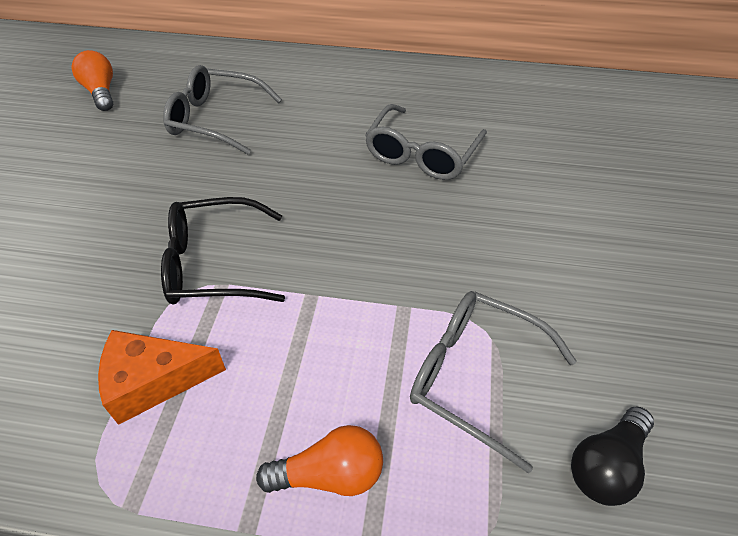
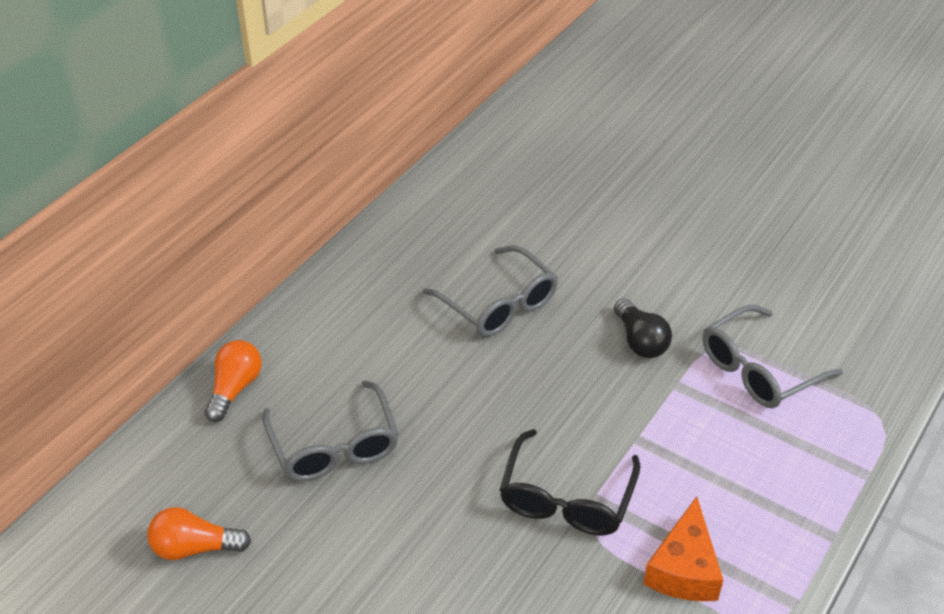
camera: 65 degrees left, 5 degrees down
(215, 119) = (334, 446): grey glasses -> grey glasses turned 60 degrees counterclockwise
(330, 474) = (807, 478): orange light bulb -> orange light bulb (235, 388)
(606, 465) = (849, 336): black light bulb -> black light bulb (640, 341)

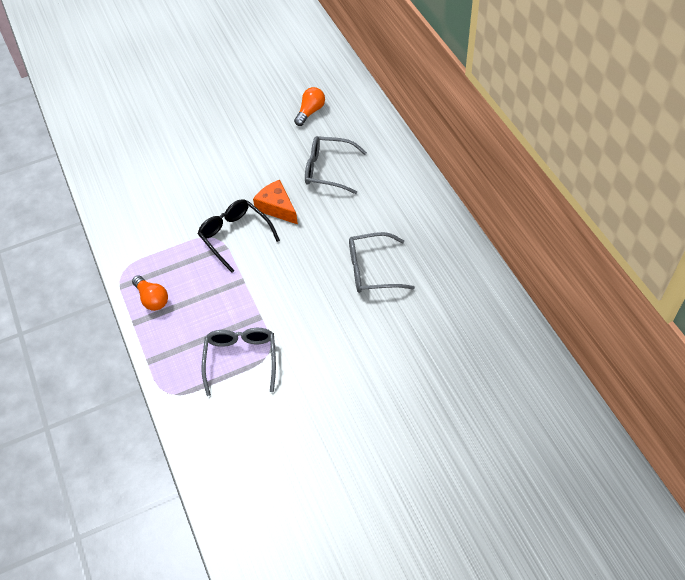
camera: 125 degrees right, 10 degrees up
(235, 388) = (389, 148): orange light bulb -> orange light bulb (152, 299)
(640, 341) = (300, 318): black light bulb -> none
(684, 568) = (168, 258): orange cheese -> orange cheese (277, 207)

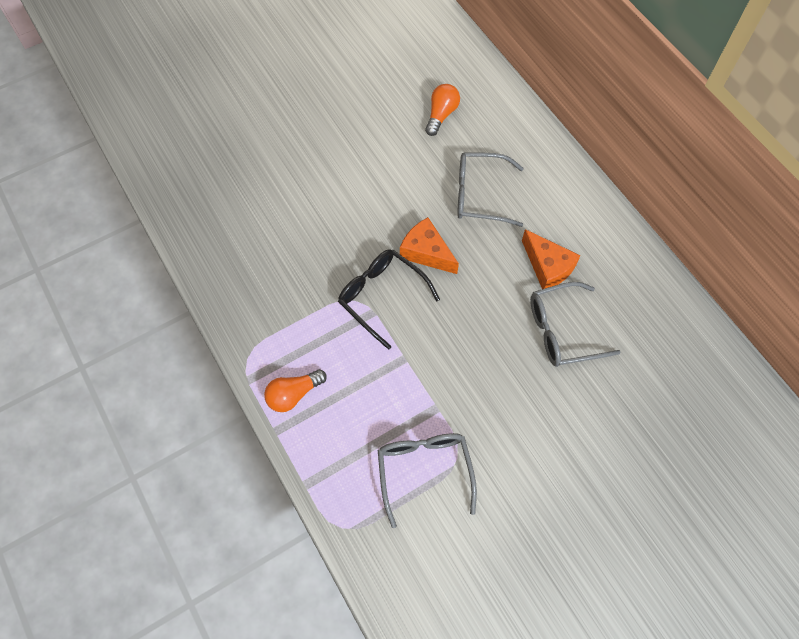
camera: 10 degrees left, 10 degrees up
(152, 299) = (293, 394): orange light bulb -> orange light bulb turned 105 degrees clockwise
(371, 224) = (547, 267): none -> orange cheese

